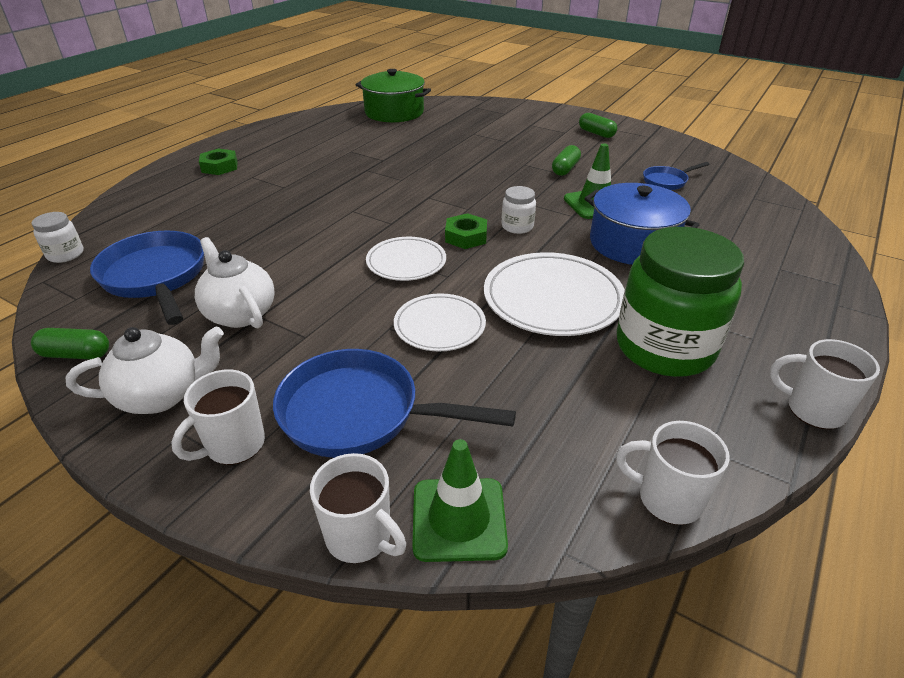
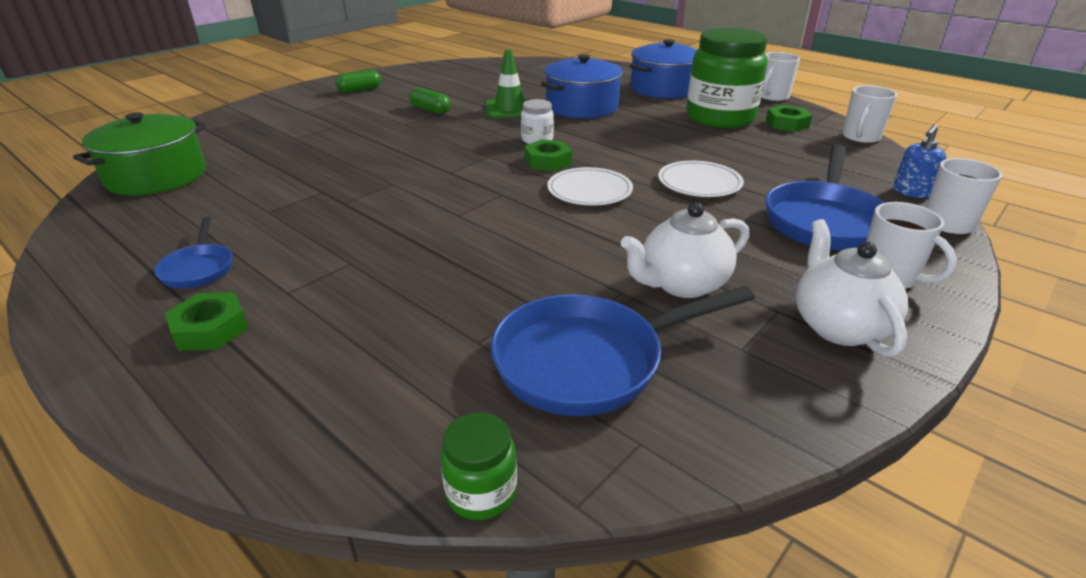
camera: 80 degrees left, 5 degrees down
(65, 254) = (481, 492): white jar -> green jar
(76, 354) = (782, 411): green capsule -> none
(459, 519) = (911, 192): green traffic cone -> blue soap dispenser
(553, 299) = (659, 140): white plate -> none
(667, 181) = (483, 83): blue pan -> blue pan (198, 269)
(683, 414) = (787, 124): none -> green nut
(758, 299) = (663, 88): none -> blue pot

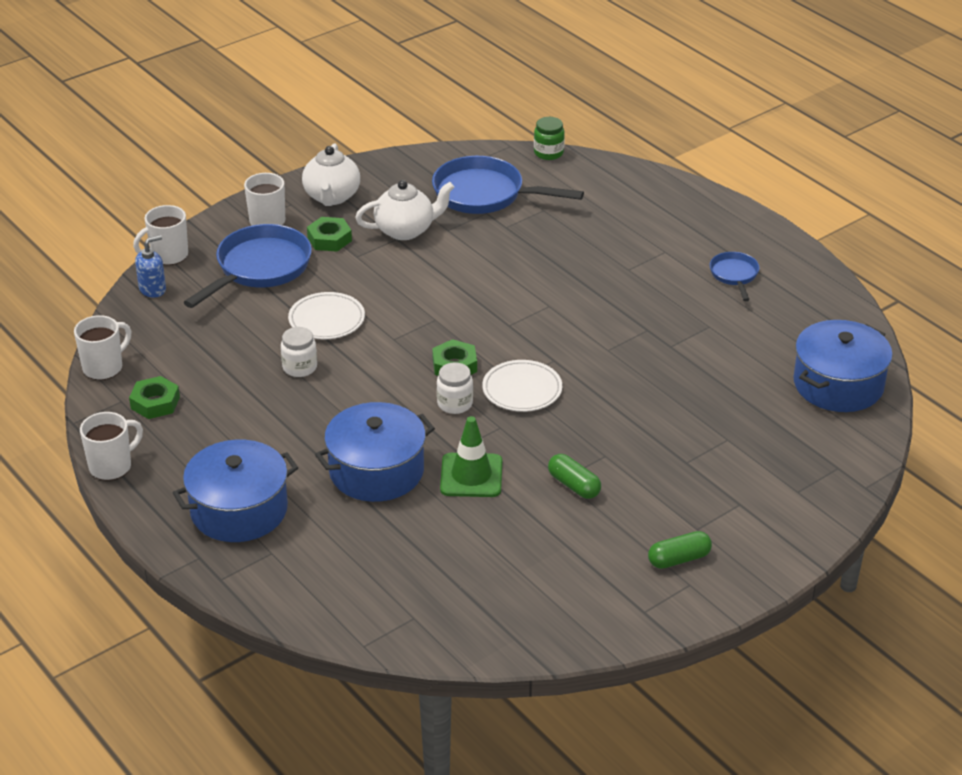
camera: 170 degrees left, 5 degrees up
(157, 176) = (838, 384): green pot -> blue pot
(210, 329) = (702, 232): green nut -> green nut (329, 239)
(588, 361) = (484, 194): blue pan -> blue pan turned 150 degrees counterclockwise
(589, 191) = (430, 321): white plate -> white plate (522, 389)
(691, 150) = (300, 367): none -> white jar
(720, 118) = (222, 424): green jar -> none

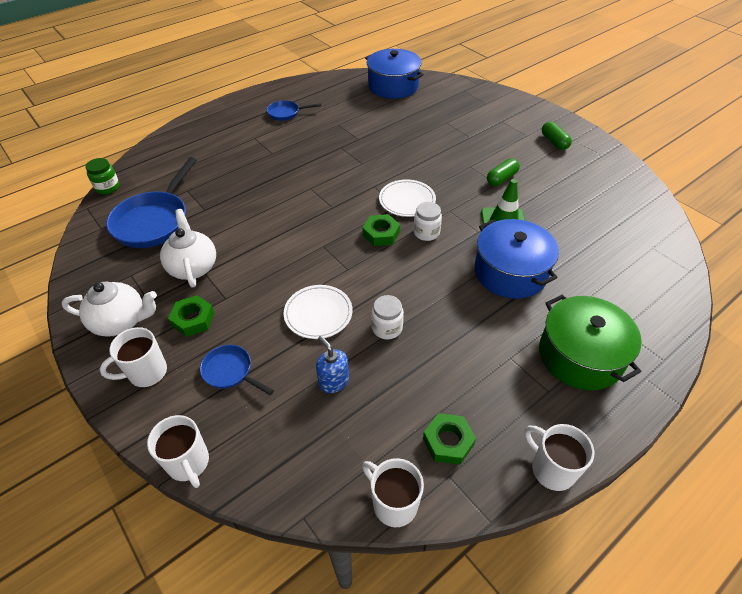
camera: 90 degrees left, 10 degrees up
(153, 289) = (252, 471): blue soap dispenser -> blue soap dispenser (333, 381)
(239, 510) = (580, 355): blue pot -> green pot
(259, 268) = (230, 371): blue pan -> blue pan, size x0.52

